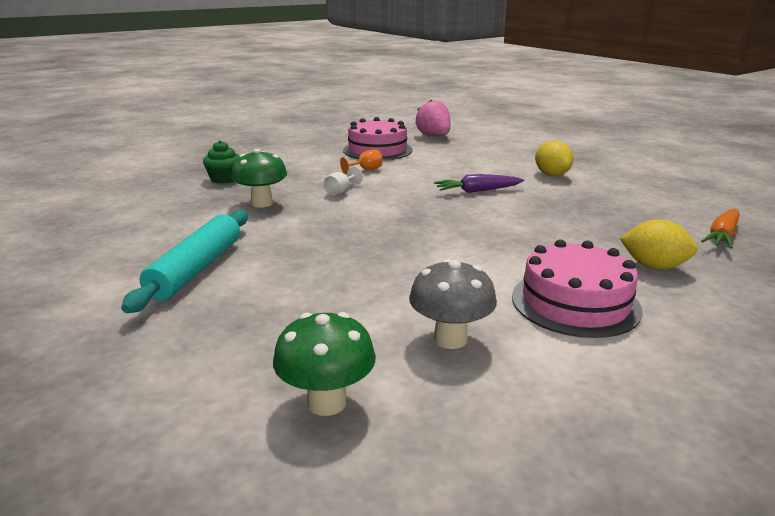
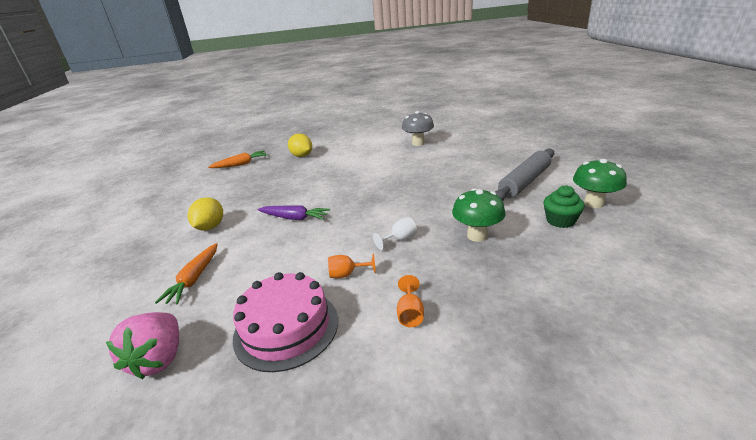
camera: 150 degrees left, 5 degrees up
(196, 269) = (524, 182): turquoise rolling pin -> grey rolling pin
(224, 179) = (517, 292): green cupcake -> green cupcake (560, 221)
(300, 163) = (410, 313): none -> orange goblet
(327, 402) = (471, 134): green mushroom -> green mushroom (594, 203)
(483, 154) = (194, 279): none -> orange carrot
(575, 303) = (358, 148): pink cake -> none

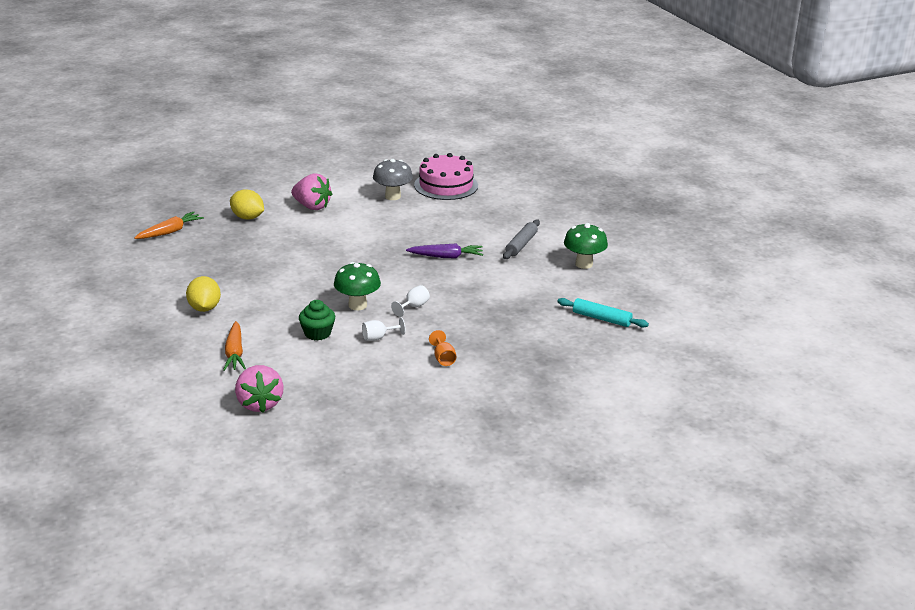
camera: 20 degrees left, 0 degrees up
(286, 328) = (349, 376): pink cake -> pink cake (446, 185)
(294, 218) = (294, 294): purple carrot -> purple carrot (446, 257)
(347, 274) = (378, 337): orange goblet -> white goblet
(353, 149) = (312, 206): none -> pink strawberry
(477, 236) = (483, 299): green mushroom -> green mushroom (357, 305)
(524, 182) = (521, 244): grey rolling pin -> grey rolling pin, size x0.65
(560, 221) = (554, 282): green cupcake -> green cupcake (317, 333)
(628, 273) = (601, 318): none -> turquoise rolling pin

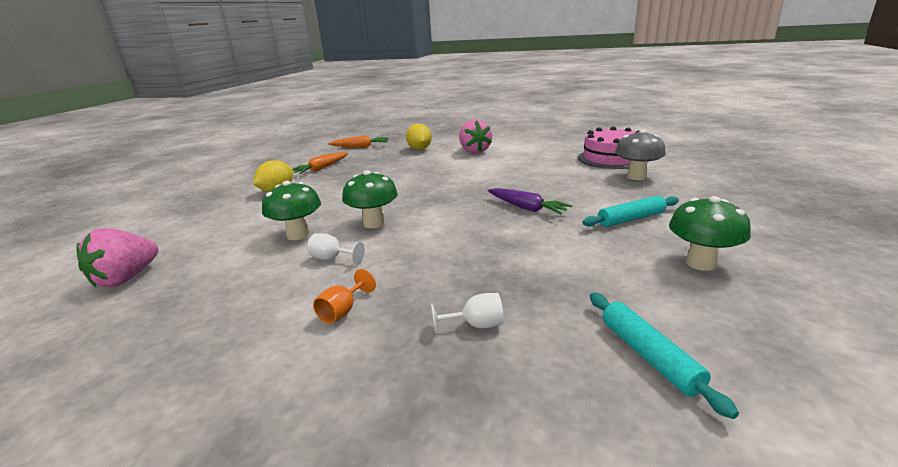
camera: 45 degrees right, 5 degrees down
(235, 353) = (218, 228): orange carrot -> orange carrot (321, 168)
(317, 333) = (298, 235): green cupcake -> green mushroom
(393, 196) = (550, 157): grey mushroom -> grey mushroom (636, 177)
(413, 307) = (417, 241): white goblet -> white goblet (476, 325)
(521, 244) = (631, 219): grey rolling pin -> turquoise rolling pin

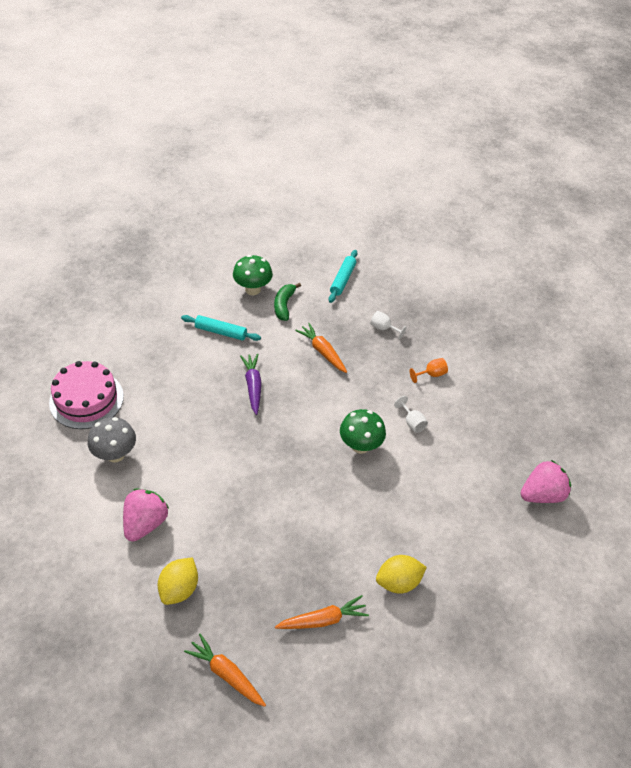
camera: 145 degrees left, 25 degrees up
(298, 235) = (418, 470): green mushroom -> none
(511, 258) = (322, 352): none -> orange carrot
(636, 177) = (131, 362): grey mushroom -> grey mushroom (115, 454)
(636, 271) = (284, 305): none -> green banana

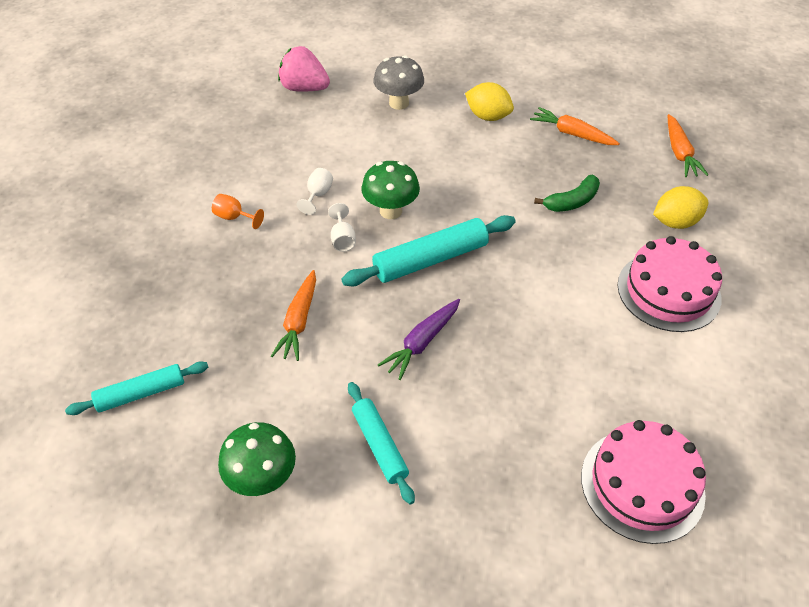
camera: 130 degrees left, 0 degrees up
(115, 454) = (652, 382): grey mushroom -> grey mushroom (399, 103)
(145, 523) = (668, 291): pink strawberry -> pink cake
(284, 305) = (258, 418): green banana -> green banana (572, 201)
(301, 433) = (430, 259): none -> turquoise rolling pin
(383, 328) = (200, 295): white goblet -> white goblet (342, 239)

